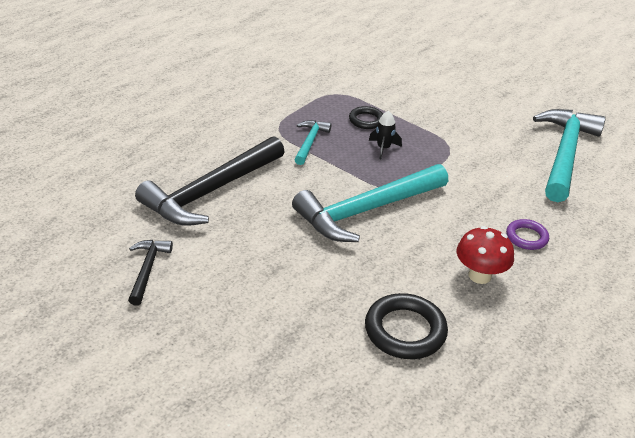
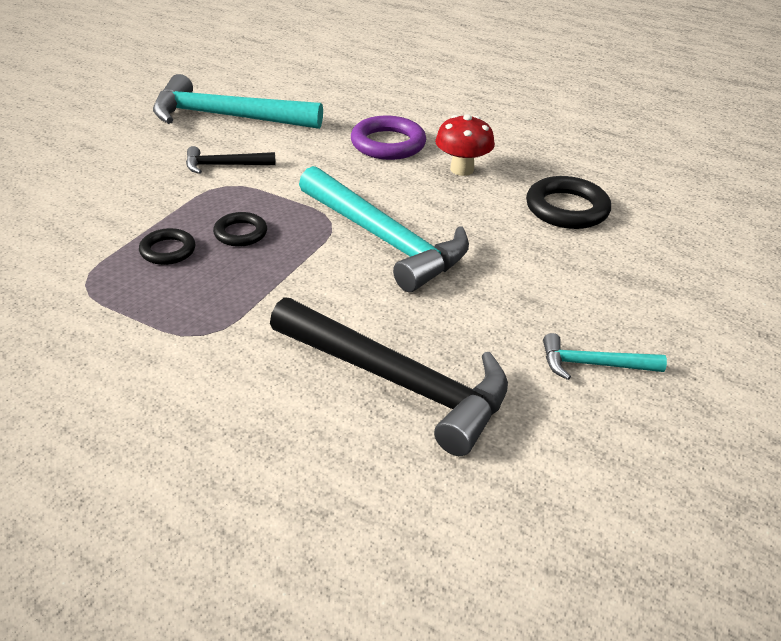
camera: 100 degrees left, 0 degrees up
(147, 270) = (599, 413): black hammer -> black hammer (224, 165)
(310, 142) = (237, 298): turquoise hammer -> turquoise hammer (593, 365)
(383, 148) = (240, 233): black rocket -> black ring
(526, 237) = (388, 144): purple ring -> purple ring, size x1.69

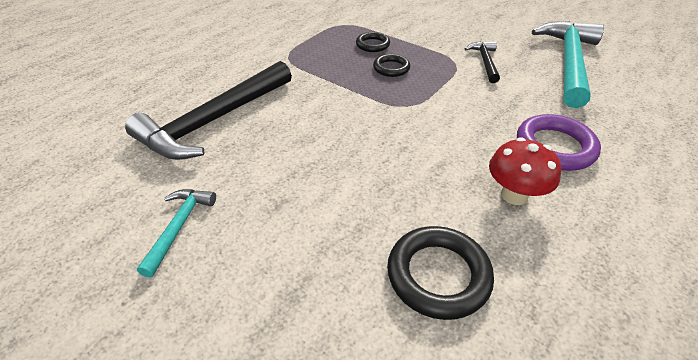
camera: 100 degrees right, 5 degrees up
(385, 240) = (379, 130): turquoise hammer -> none

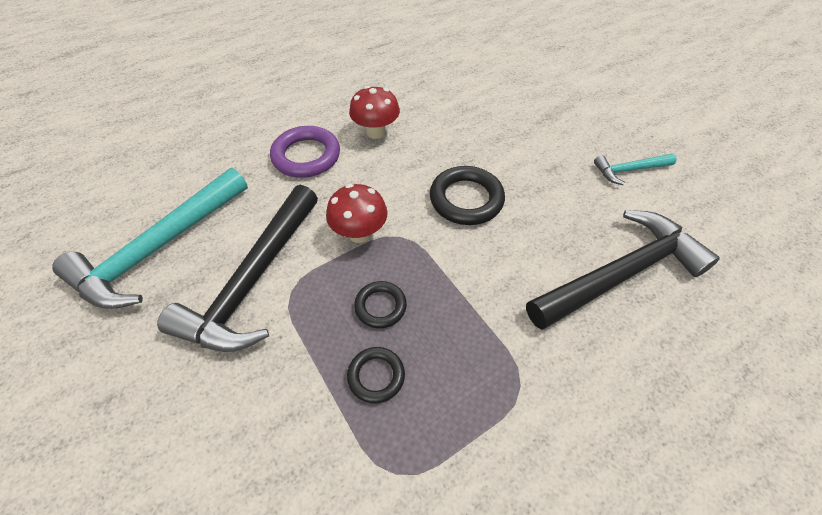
camera: 160 degrees left, 10 degrees up
(179, 227) = (629, 170): turquoise hammer -> turquoise hammer turned 45 degrees clockwise
(438, 275) = (460, 105): black ring -> black ring (466, 199)
(440, 100) = (359, 233): none -> red mushroom
(485, 62) = (253, 281): black hammer -> black hammer, size x2.09

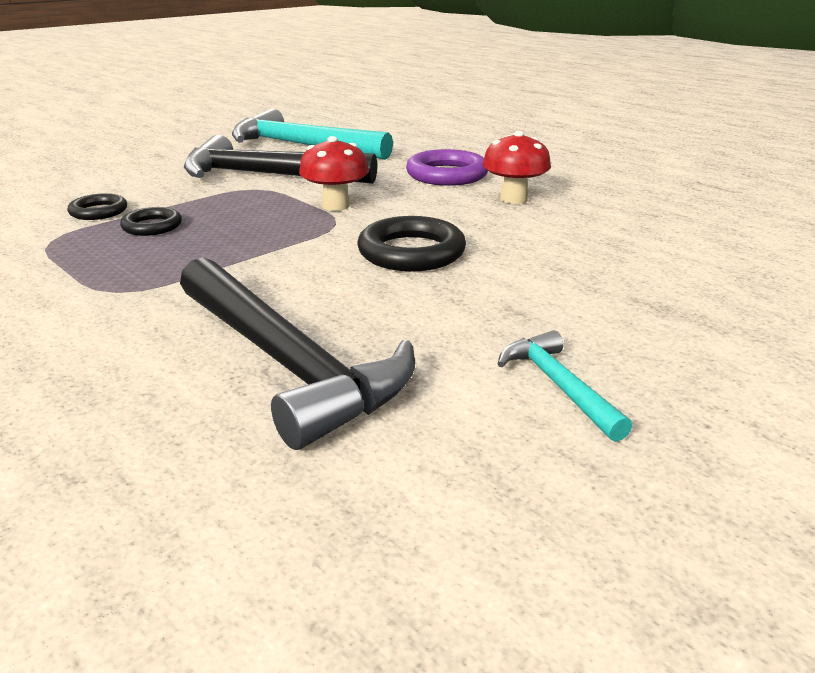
camera: 80 degrees right, 25 degrees down
(380, 306) = (235, 222): black ring -> black ring (98, 211)

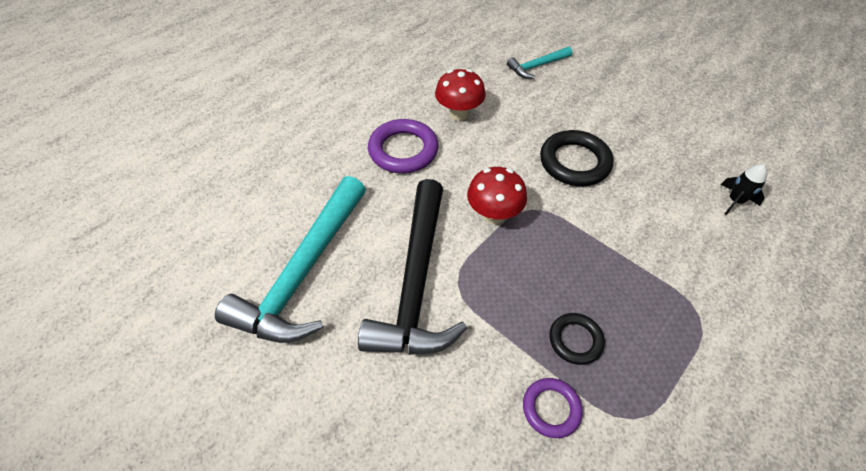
camera: 95 degrees left, 25 degrees up
(98, 211) = (551, 408): black ring -> purple ring
(287, 363) = (735, 201): black hammer -> black rocket
(558, 386) = (701, 107): turquoise hammer -> turquoise hammer (537, 66)

